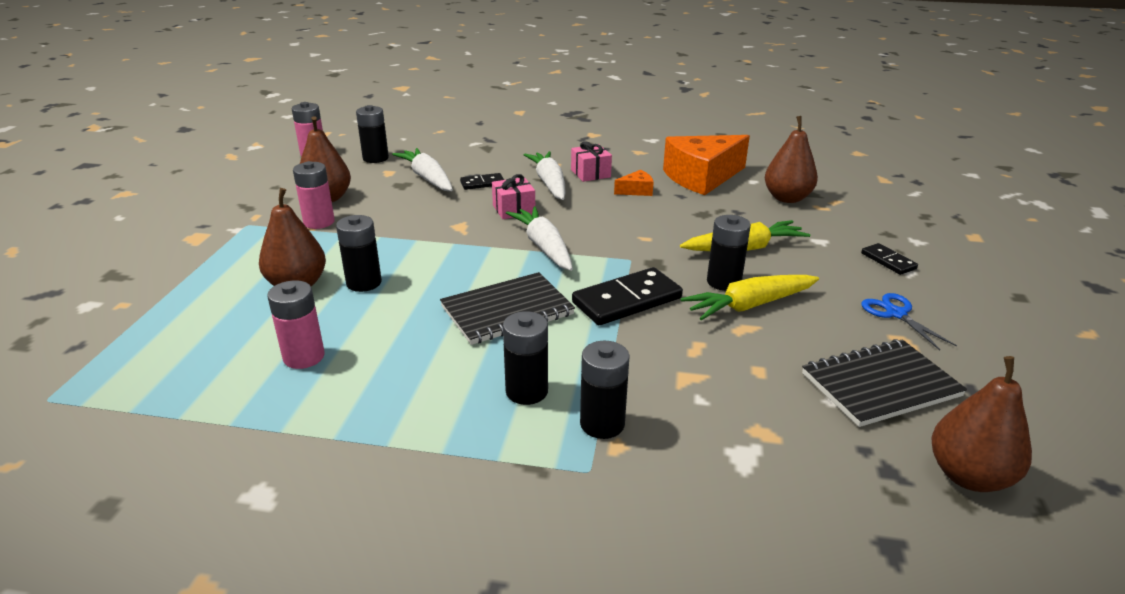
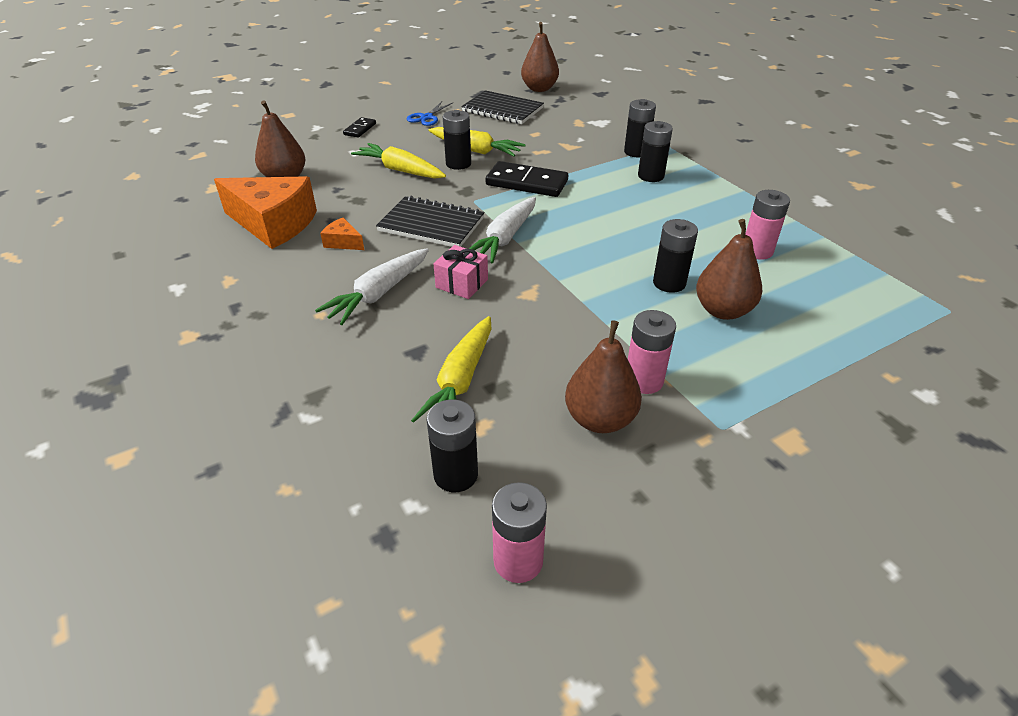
camera: 130 degrees left, 10 degrees up
(427, 178) = (460, 381): white carrot -> yellow carrot
(482, 183) = (428, 334): black domino -> none
(507, 311) = (601, 213): black notebook -> black notebook (431, 224)
(590, 173) = (326, 282): pink gift -> none

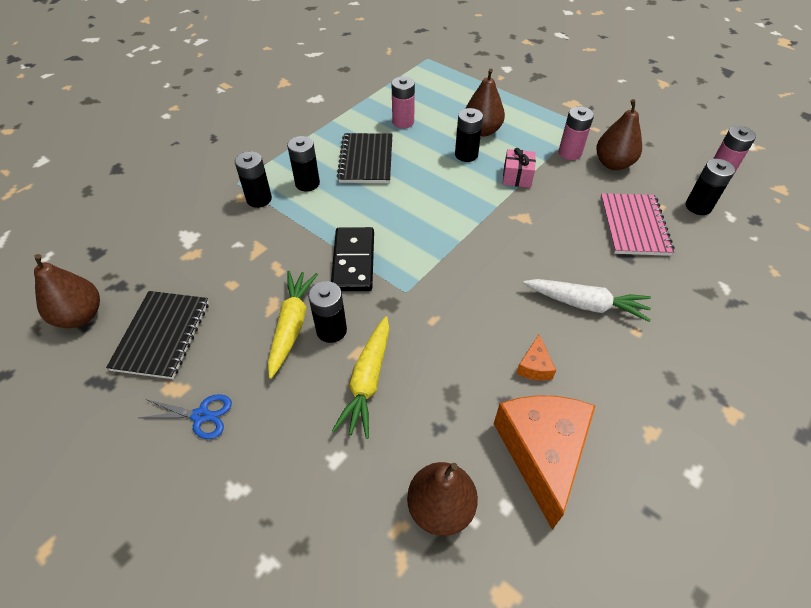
camera: 110 degrees left, 10 degrees up
(360, 129) = (260, 489): black domino -> none
(431, 224) = (465, 308): black notebook -> black notebook (366, 160)
(460, 381) = (634, 226): yellow carrot -> pink notebook
(462, 283) = (537, 257): pink gift -> pink gift (517, 177)
(505, 238) = (459, 250): white carrot -> none

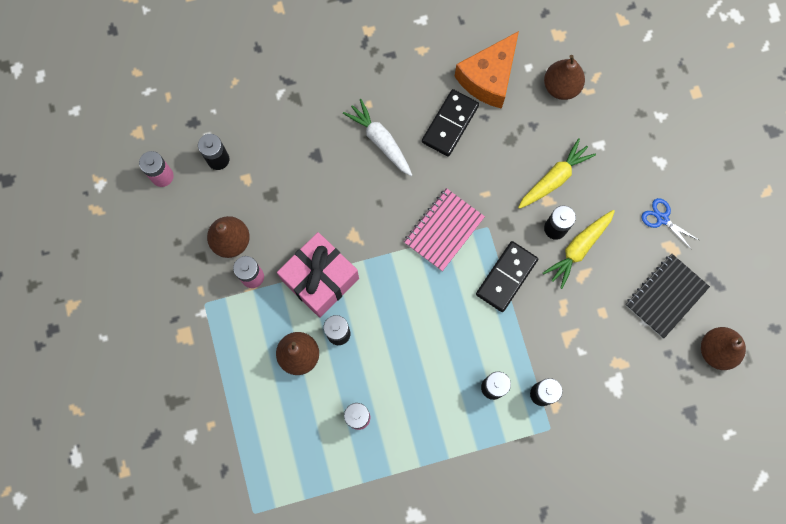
camera: 145 degrees left, 25 degrees up
(366, 160) = (426, 385): black notebook -> none
(517, 177) = (320, 279): pink gift -> pink gift, size x2.03
(534, 366) = (450, 124): orange cheese -> black domino
(634, 226) = (283, 175): pink notebook -> pink notebook (443, 230)

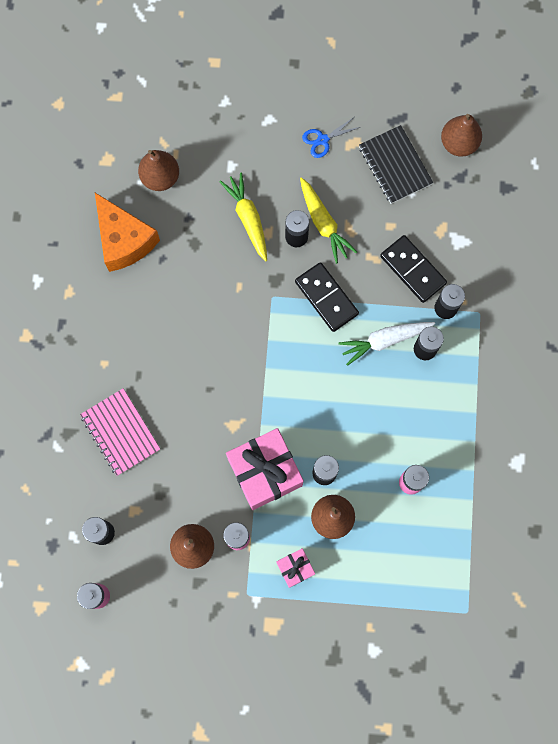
camera: 70 degrees left, 0 degrees up
(242, 338) = (295, 568): none -> pink gift
(380, 141) = (147, 365): white carrot -> white carrot (384, 340)
(443, 230) = (260, 338): pink notebook -> pink notebook (120, 432)
(450, 124) = (156, 293): black domino -> black domino (412, 270)

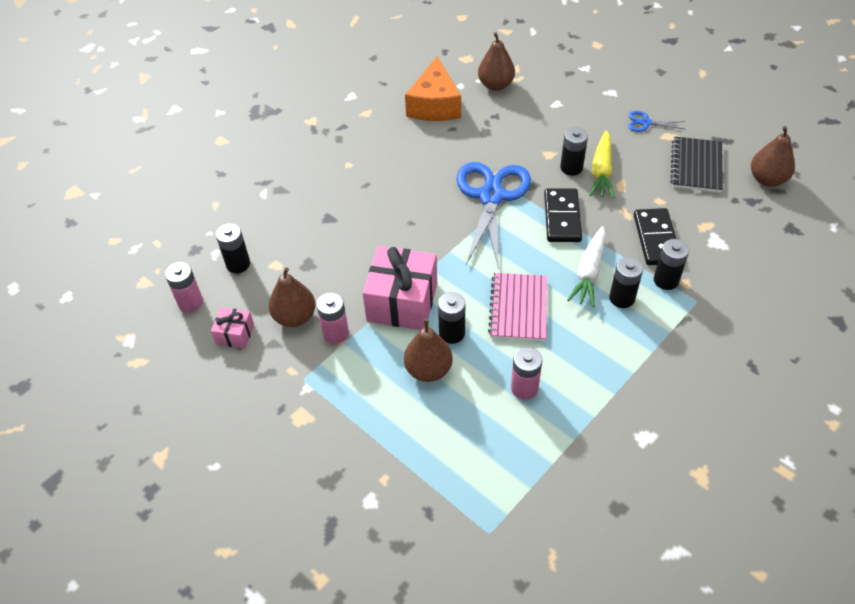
camera: 40 degrees right, 25 degrees down
(120, 432) = (317, 211): pink notebook -> pink notebook (518, 308)
(248, 219) = (541, 138): yellow carrot -> none
(254, 315) = (491, 196): none -> blue scissors
(295, 568) = (362, 386): pink gift -> pink gift (235, 334)
(384, 340) = (589, 272): white carrot -> white carrot turned 90 degrees counterclockwise

